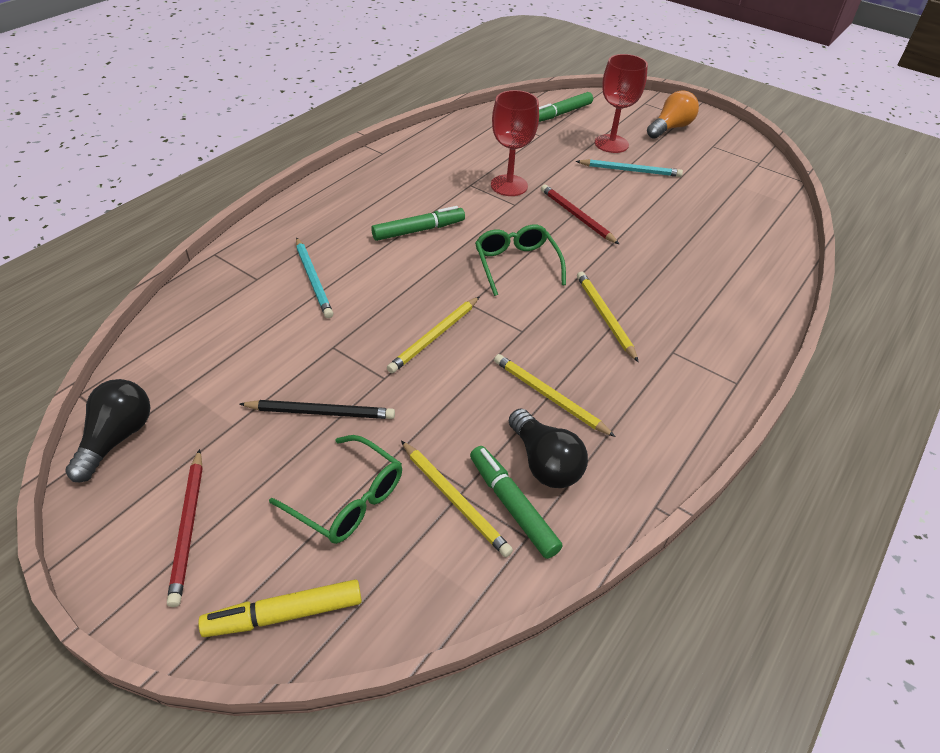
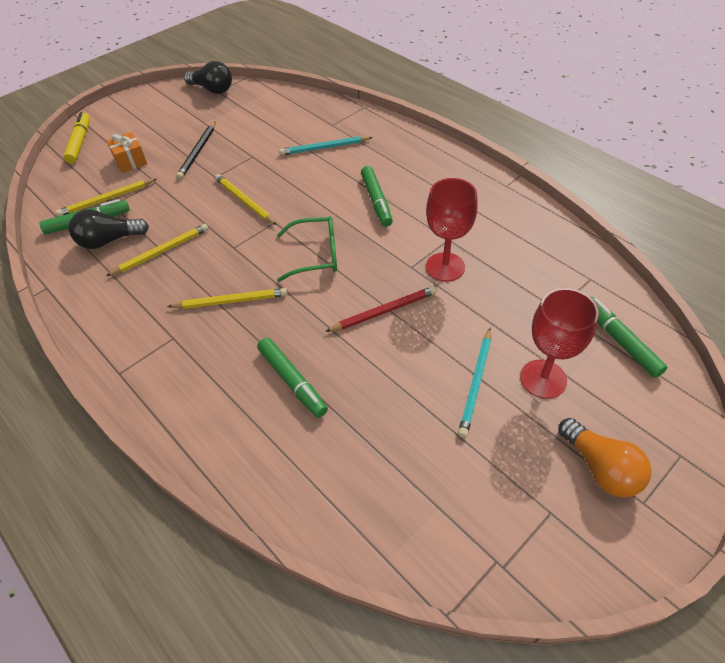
camera: 105 degrees right, 5 degrees up
(188, 527) = (144, 114): red pencil -> none
(348, 500) = (130, 161): green glasses -> orange gift
(679, 261) = (292, 381): none -> green marker

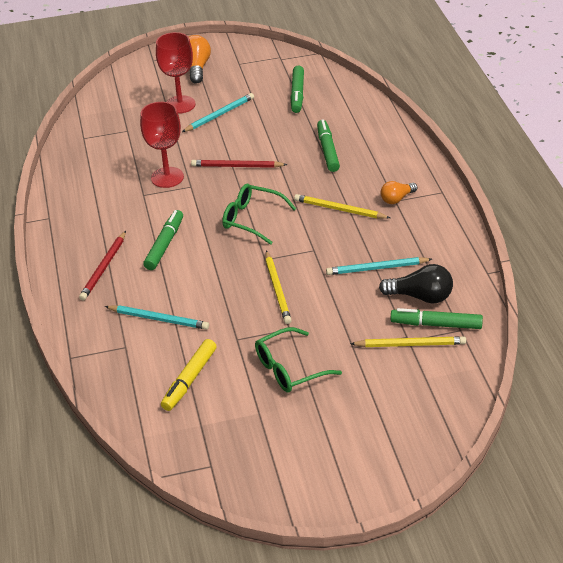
camera: 150 degrees left, 10 degrees down
(80, 142) = (420, 444): yellow marker -> yellow marker (189, 380)
(130, 161) = (369, 387): orange gift -> none
(161, 251) = (377, 268): yellow pencil -> turquoise pencil
(171, 340) = (397, 199): none -> orange light bulb
(198, 152) = (289, 369): black pencil -> green glasses
(212, 89) = (215, 471): black light bulb -> none
(407, 165) = (104, 268): none -> red pencil
(619, 341) = (114, 105): green marker -> green marker (297, 94)

